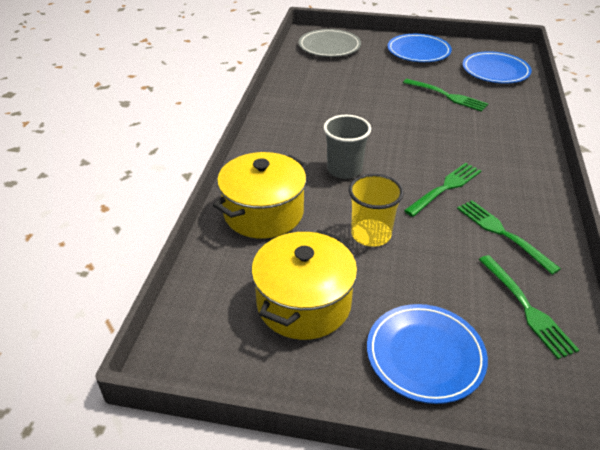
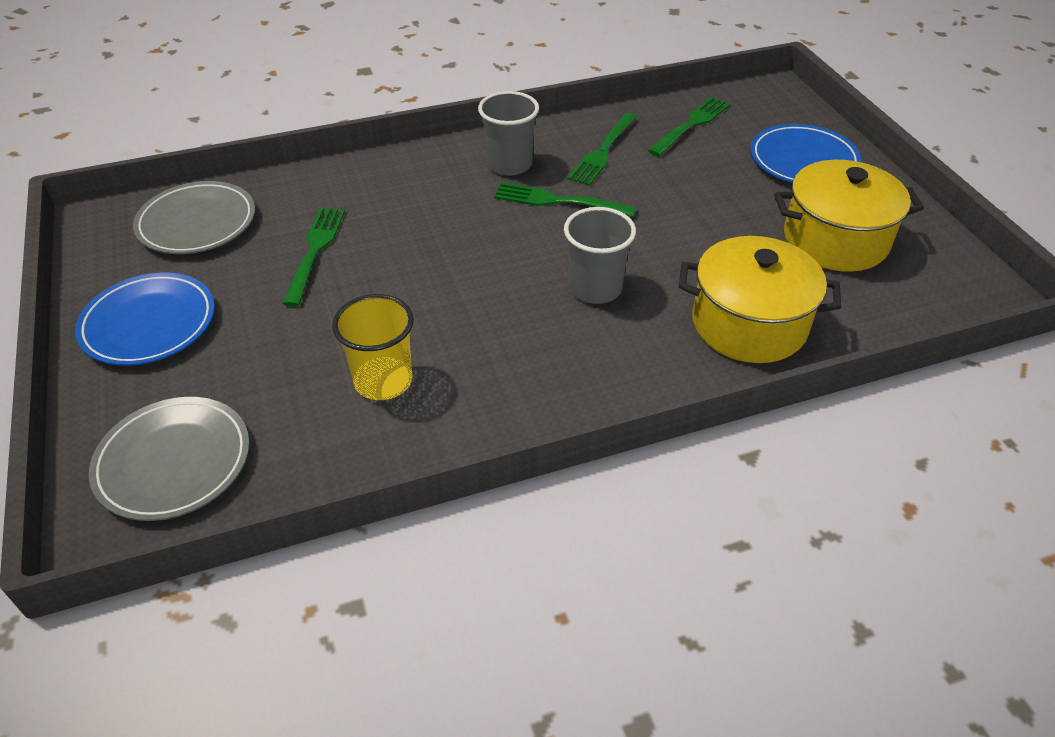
camera: 120 degrees left, 5 degrees up
(371, 234) = (694, 229): yellow cup -> yellow cup (383, 381)
(495, 71) = (197, 223): blue plate -> grey plate
(505, 183) = (509, 164): none -> grey cup

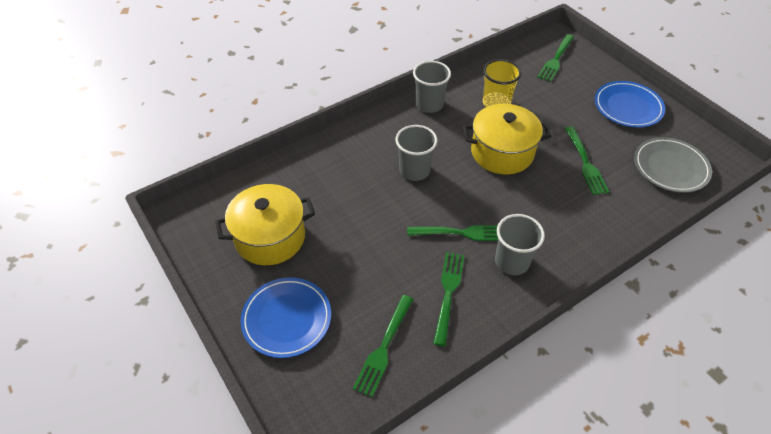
camera: 165 degrees right, 5 degrees up
(173, 462) = (556, 59): grey plate -> green fork
(519, 405) = (429, 104): none -> grey cup
(749, 324) = (325, 165): yellow pot -> yellow pot (502, 152)

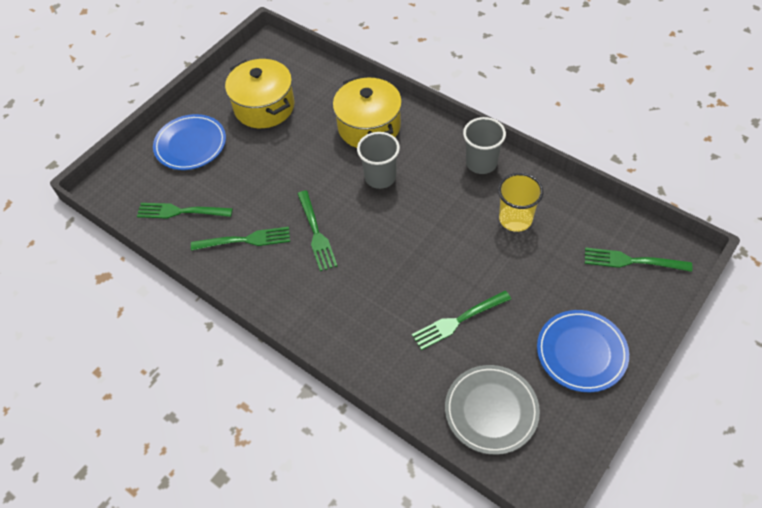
camera: 75 degrees right, 5 degrees up
(502, 152) = (438, 241): yellow pot -> yellow pot (369, 127)
(512, 262) = (295, 280): grey cup -> none

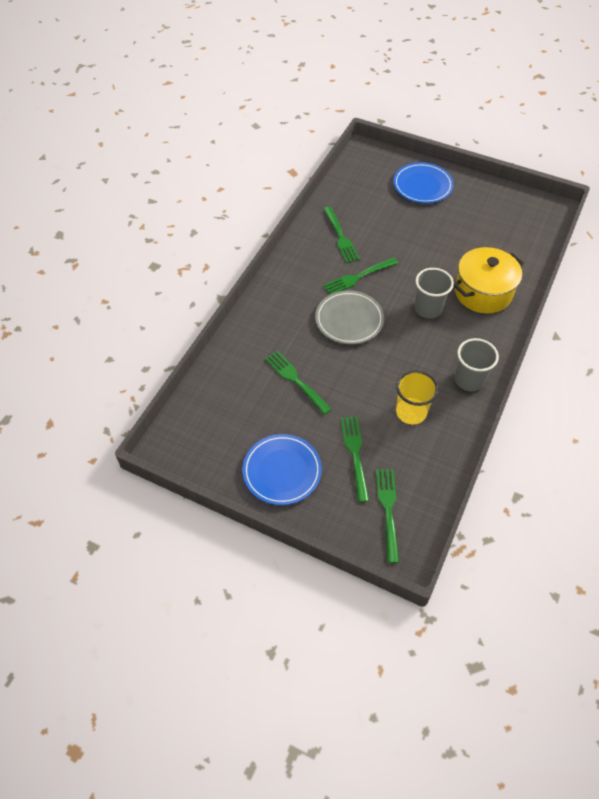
camera: 75 degrees right, 0 degrees up
(181, 211) = (357, 195): green fork -> green fork (355, 454)
(264, 107) = (479, 220): yellow pot -> none
(491, 411) = (219, 410): grey plate -> grey plate (349, 320)

